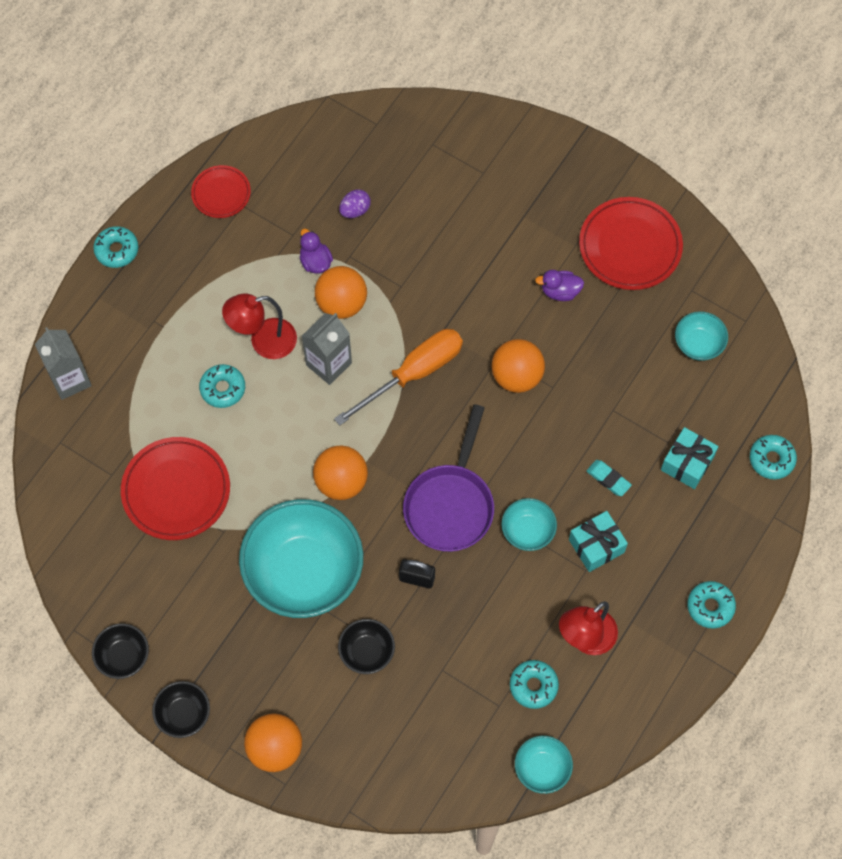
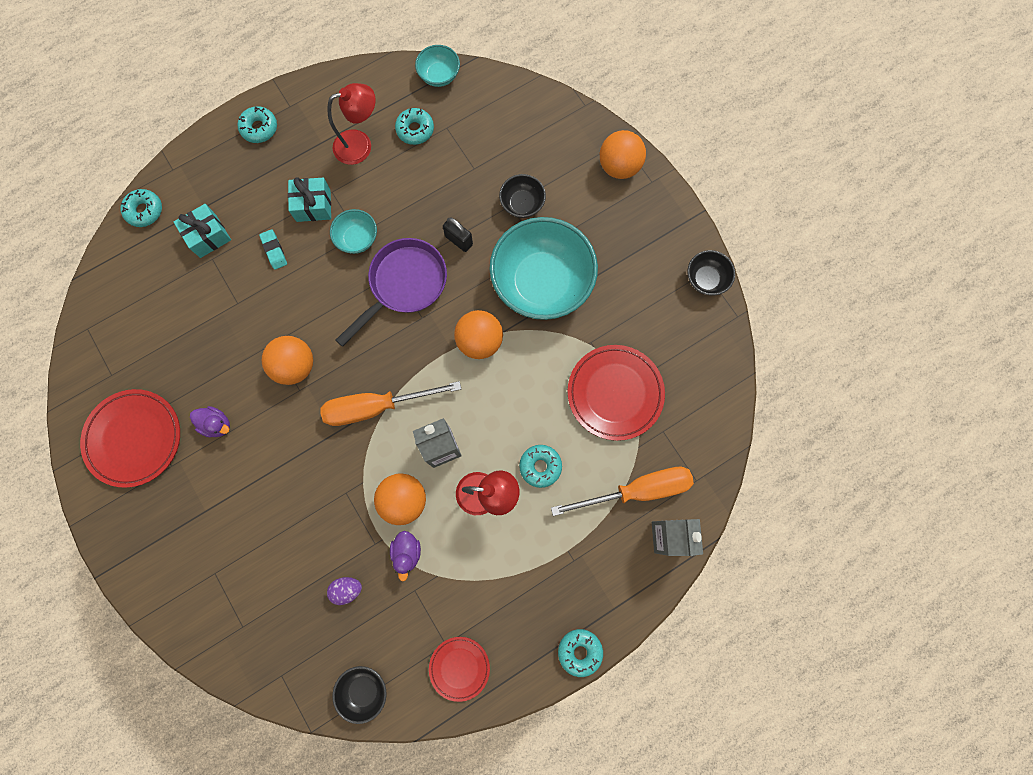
camera: 155 degrees left, 10 degrees up
(116, 408) = (637, 490): none -> orange screwdriver
(183, 714) = (676, 218): black bowl -> black bowl (364, 689)
(698, 344) = (136, 326): turquoise bowl -> none

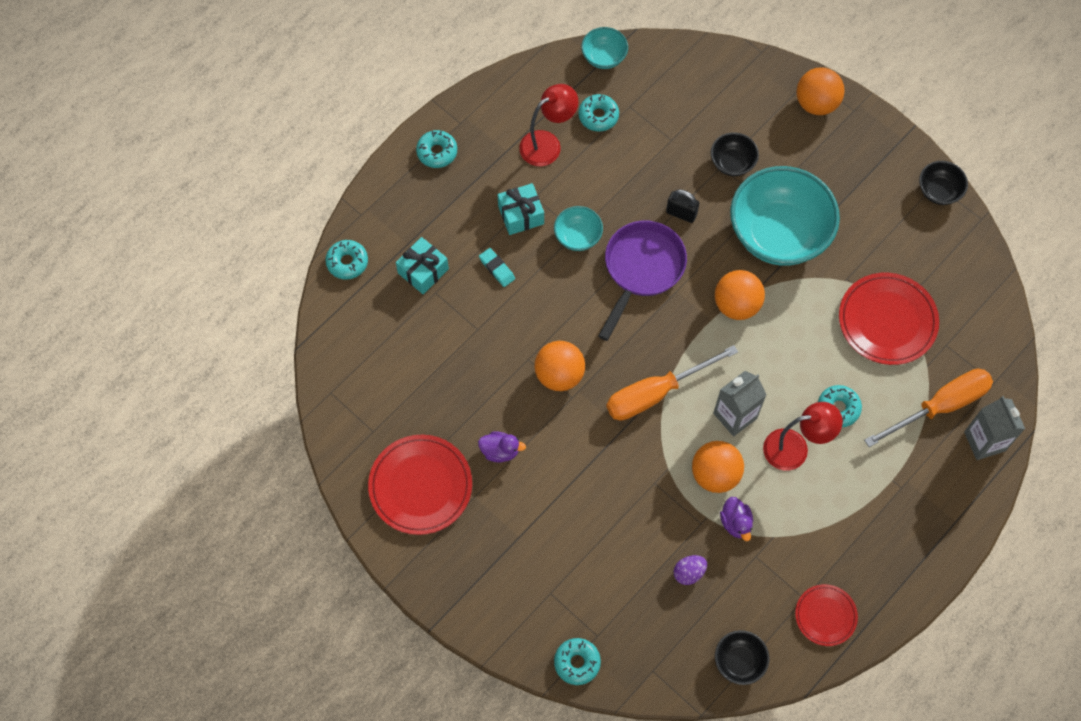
camera: 15 degrees left, 10 degrees down
(579, 651) = (936, 569): turquoise donut -> turquoise donut (577, 662)

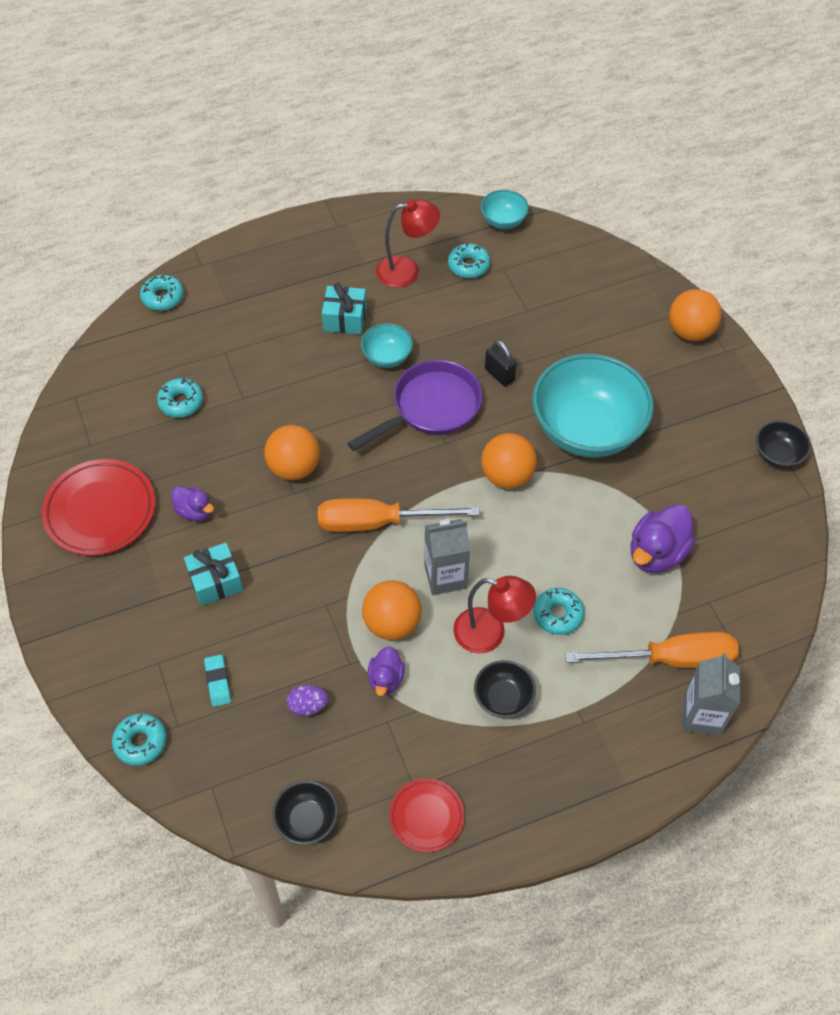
camera: 25 degrees right, 10 degrees down
(423, 271) = (225, 330): turquoise gift -> turquoise gift (215, 581)
(437, 152) = (301, 241): turquoise donut -> turquoise donut (181, 402)
(497, 269) = (293, 354): turquoise eraser -> turquoise eraser (218, 682)
(732, 162) = (576, 351): black bowl -> black bowl (503, 698)
(887, 321) = (656, 553): red plate -> purple duck

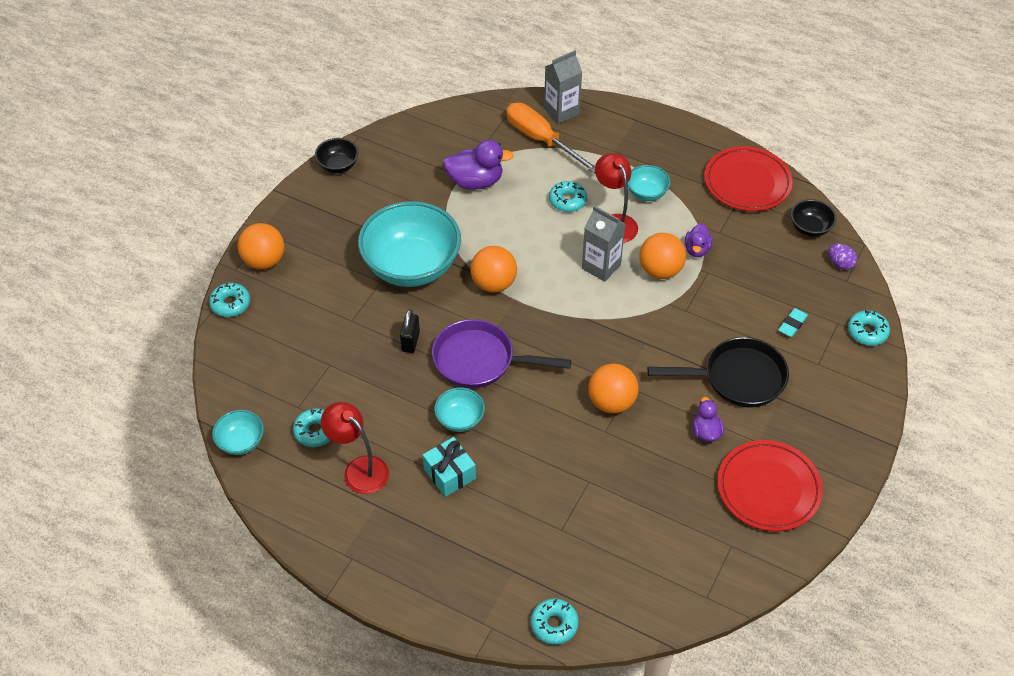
camera: 130 degrees left, 5 degrees down
(181, 402) = (634, 518): turquoise donut -> turquoise donut (230, 304)
(215, 581) = (737, 378): turquoise gift -> black pan
(308, 706) = (754, 272): purple egg -> purple egg (840, 264)
(378, 522) = (601, 325): orange screwdriver -> none
(385, 679) = (697, 249): purple duck -> purple duck turned 135 degrees clockwise
(426, 816) = (747, 182): red plate -> red plate, size x1.72
(503, 698) = (646, 193): black bowl -> turquoise bowl

